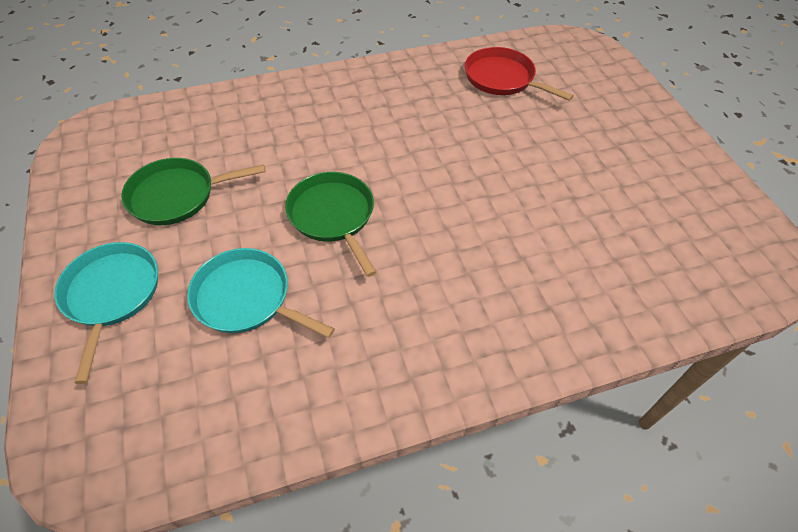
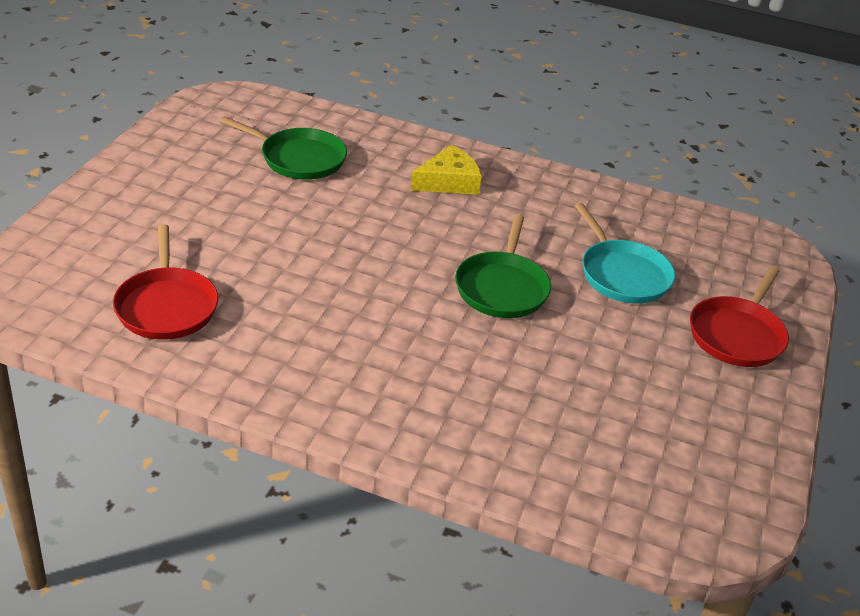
camera: 145 degrees left, 15 degrees down
(111, 294) = (737, 335): turquoise pan -> red pan
(177, 196) = (642, 386): green pan -> green pan (299, 158)
(484, 306) = (448, 181): none -> yellow cheese

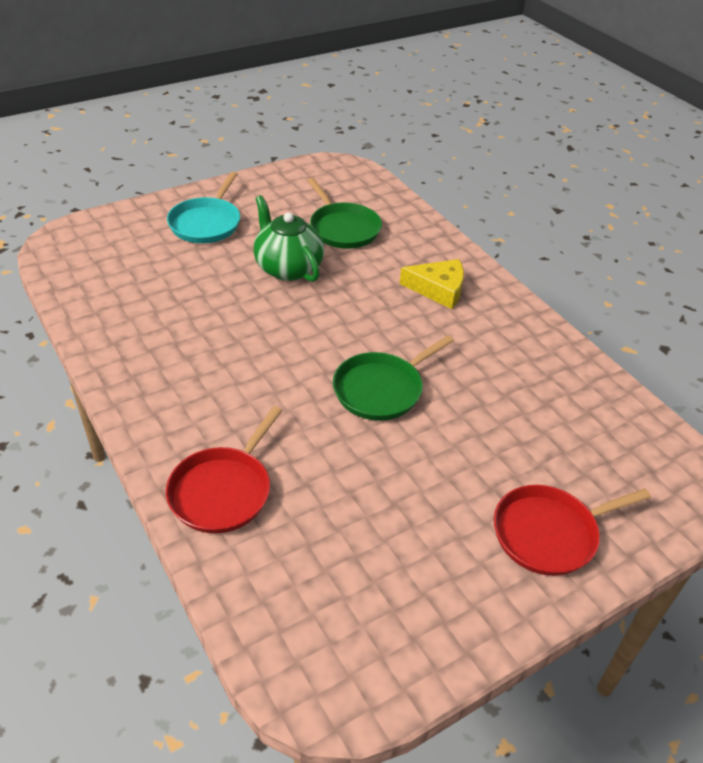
camera: 40 degrees right, 5 degrees up
(167, 306) = (135, 293): red pan -> red pan (223, 491)
(292, 217) = (287, 268): none -> green teapot
(622, 274) = (500, 428): turquoise pan -> turquoise pan (206, 223)

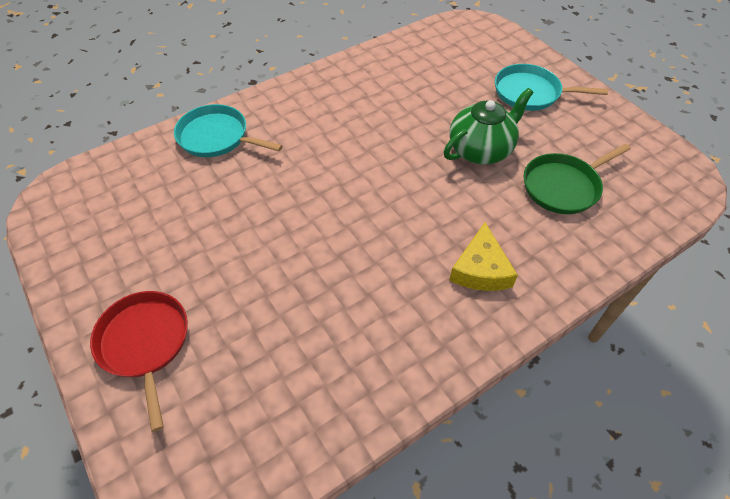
camera: 90 degrees right, 10 degrees up
(223, 491) = (216, 137): red pan -> turquoise pan
(381, 389) = (321, 222): green pan -> none

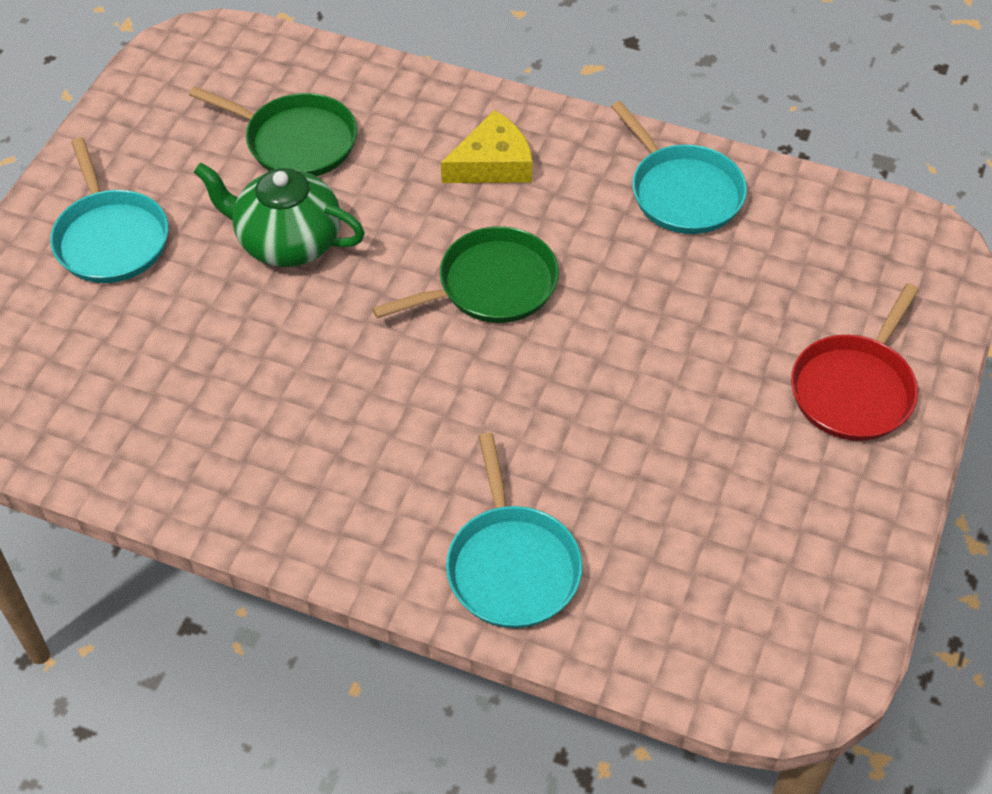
camera: 125 degrees left, 0 degrees up
(375, 363) = (683, 192): none -> turquoise pan
(381, 215) = (491, 285): none -> green pan

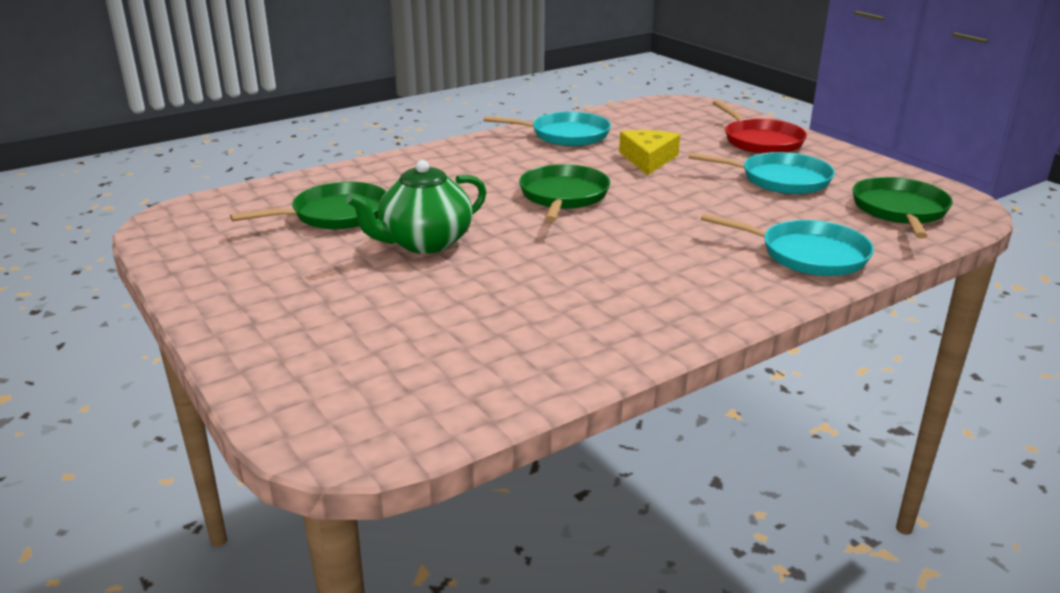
camera: 55 degrees left, 25 degrees down
(111, 238) = (305, 305): turquoise pan -> turquoise pan (780, 179)
(492, 163) = (463, 169): yellow cheese -> yellow cheese (648, 159)
(728, 617) = (899, 210): none -> green pan

